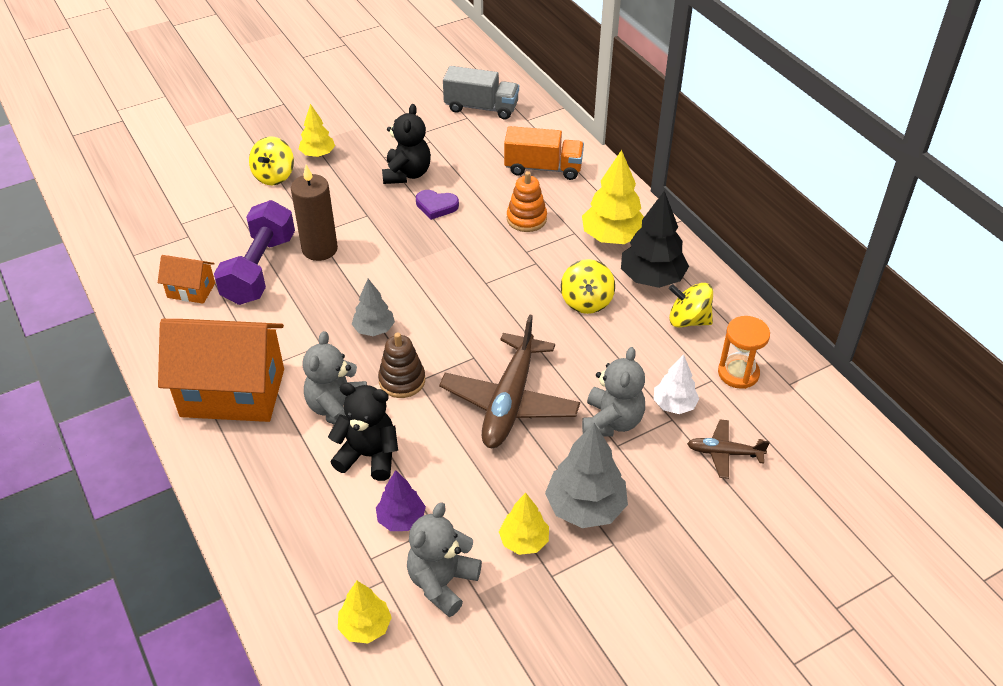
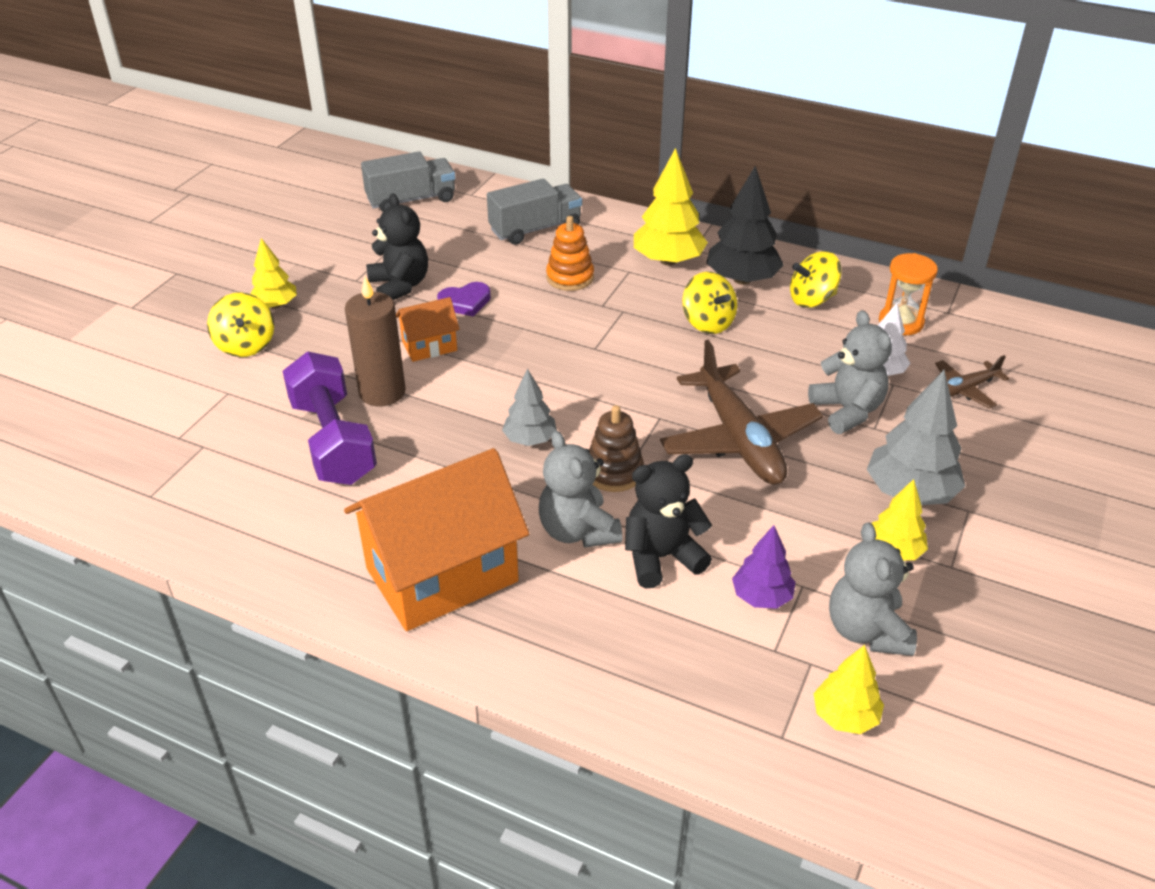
camera: 35 degrees left, 5 degrees down
(191, 290) = (271, 498): orange house -> orange house (429, 346)
(543, 168) = (535, 229): orange truck -> grey truck

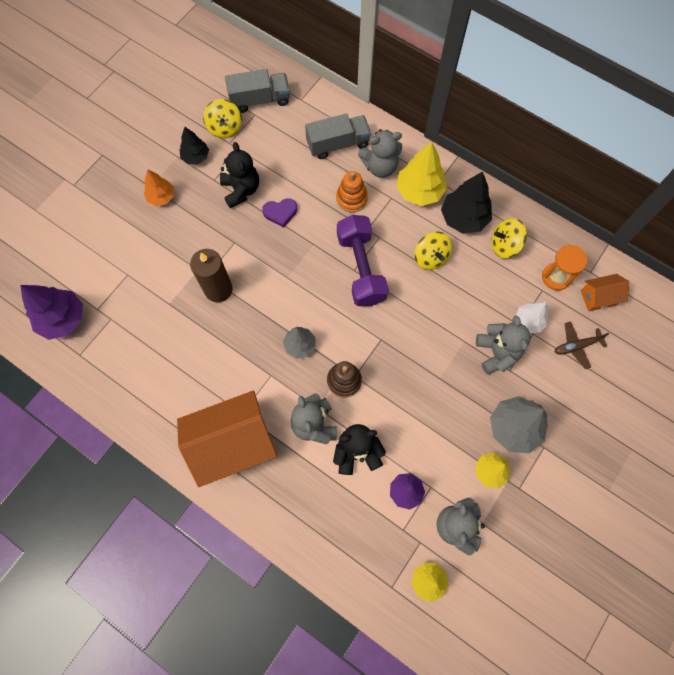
camera: 10 degrees right, 30 degrees up
(119, 455) = (63, 319): none -> purple tree
(245, 345) = (140, 232): yellow spinning top -> yellow spinning top (225, 128)
(275, 305) = (161, 197): yellow tree -> orange tree
(324, 261) = (196, 157): none -> black tree
(333, 441) = (185, 327): purple dumbbell -> purple dumbbell (361, 268)
(429, 346) = (252, 252): orange house -> orange house (598, 298)
(603, 244) = (380, 167): none -> grey teddy bear
(739, 439) = (424, 366): brown plane -> none

